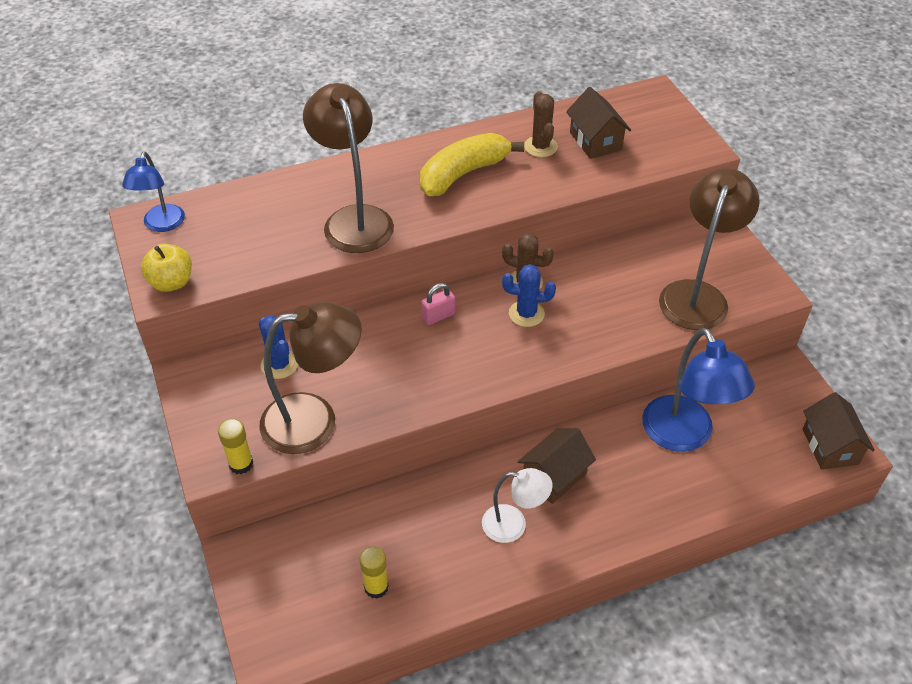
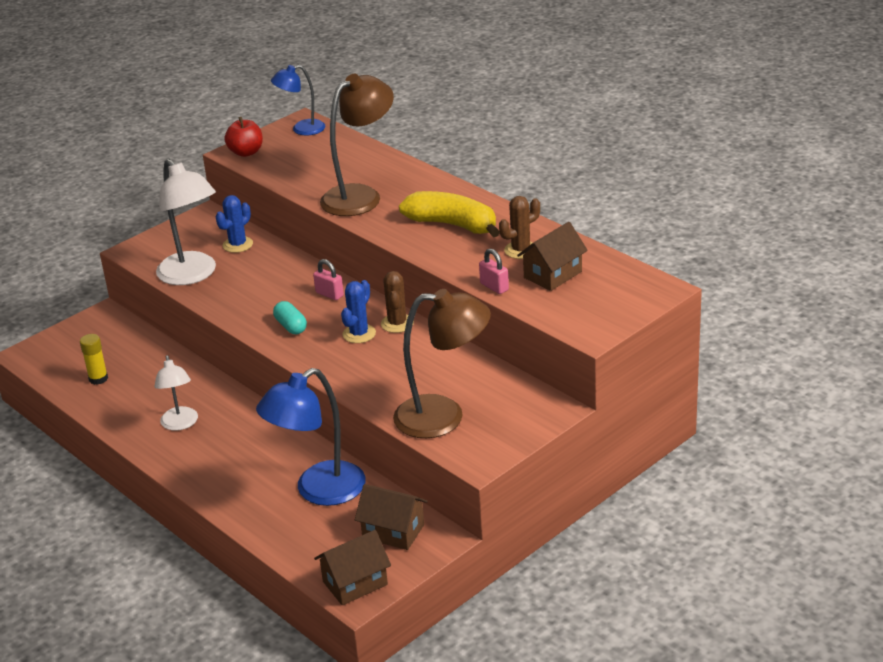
camera: 70 degrees right, 15 degrees down
(171, 282) = (246, 152): yellow apple -> red apple
(241, 464) = (139, 260): yellow glue stick -> none
(315, 420) = (192, 275): brown lamp -> white lamp
(479, 361) = (291, 326): none -> turquoise capsule
(526, 314) = (359, 334): blue cactus -> blue cactus turned 45 degrees clockwise
(554, 476) = (238, 431): brown house -> brown house (393, 531)
(594, 180) = (494, 287): none -> pink padlock

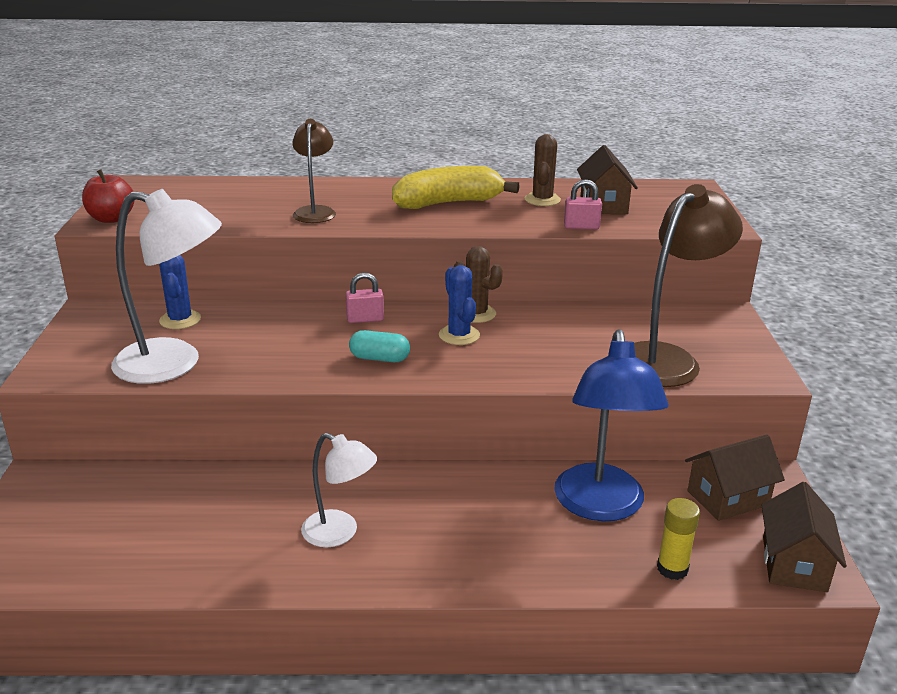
camera: 50 degrees left, 5 degrees down
(98, 379) = (145, 545): yellow glue stick -> yellow glue stick (672, 568)
(301, 129) = (142, 188): blue lamp -> none
(360, 196) = (315, 211): brown lamp -> brown lamp, size x0.59

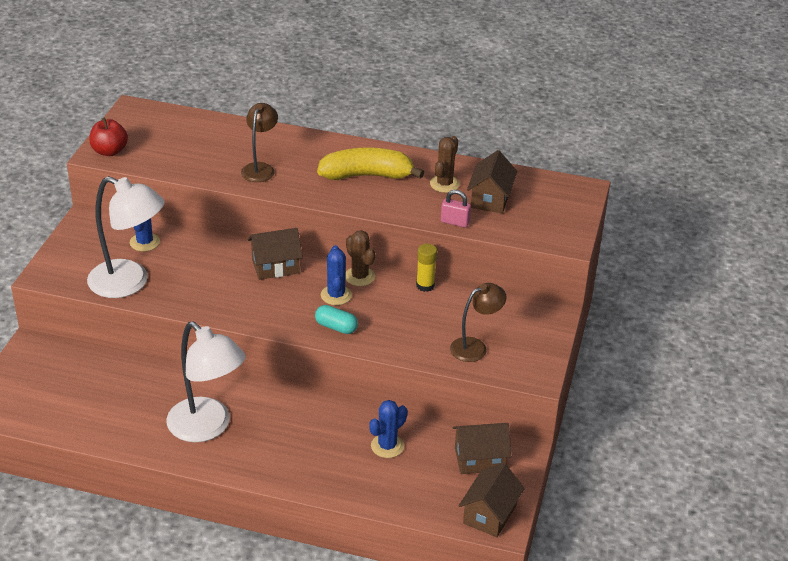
camera: 15 degrees right, 10 degrees up
(340, 533) = (207, 427): white lamp -> white lamp, size x1.70
(365, 319) = (275, 266): pink padlock -> brown house
(379, 358) = (269, 306): turquoise capsule -> turquoise capsule (336, 327)
(600, 506) = (387, 446): blue lamp -> blue cactus
(667, 359) = (475, 347): brown lamp -> brown lamp, size x0.59
(672, 568) = (406, 499): yellow glue stick -> yellow glue stick (425, 285)

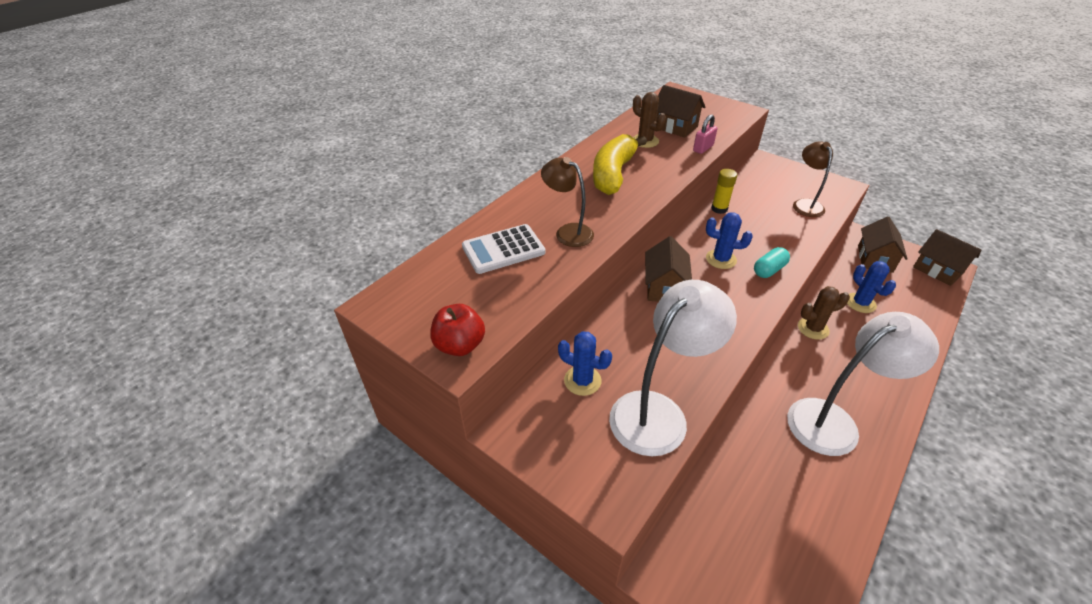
camera: 65 degrees left, 5 degrees up
(220, 143) = (503, 249): none -> white calculator
(359, 276) = (696, 239): brown cactus -> brown cactus (813, 328)

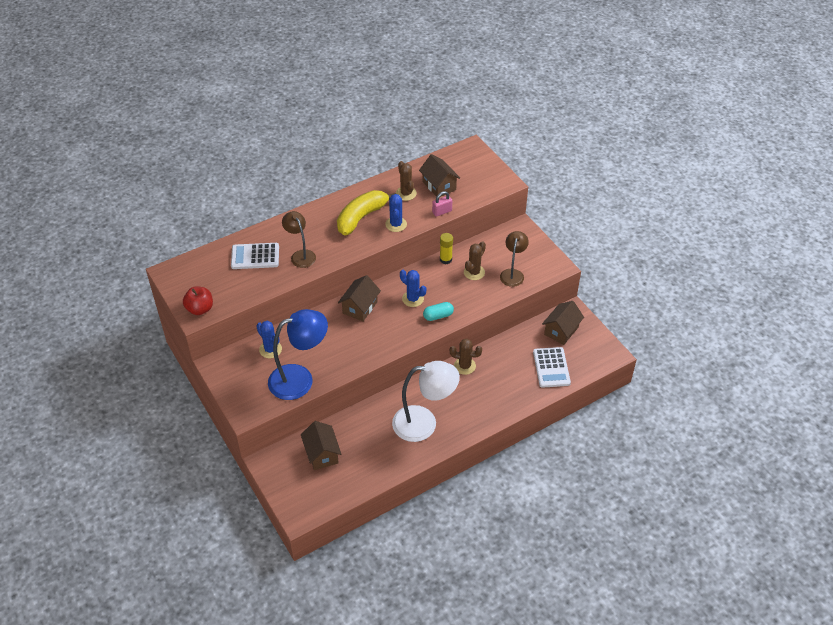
camera: 20 degrees right, 5 degrees up
(658, 412) = (300, 379): white lamp -> blue lamp
(763, 213) = (474, 272): none -> brown cactus
(860, 303) = (515, 359): blue cactus -> blue cactus (396, 224)
(907, 300) = (551, 367): none -> white calculator
(937, 270) = (600, 353): brown house -> brown house (322, 454)

